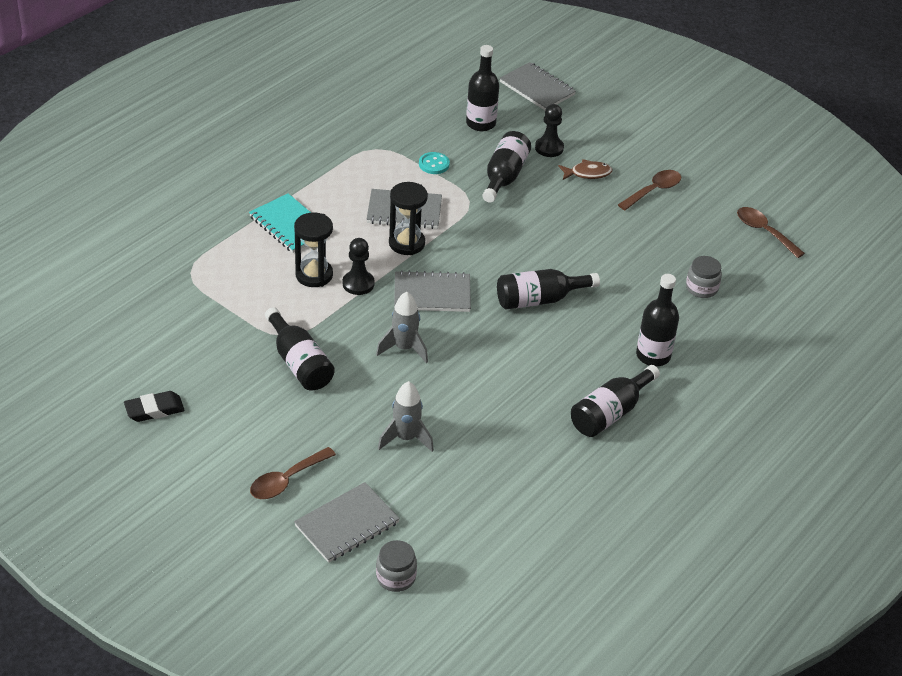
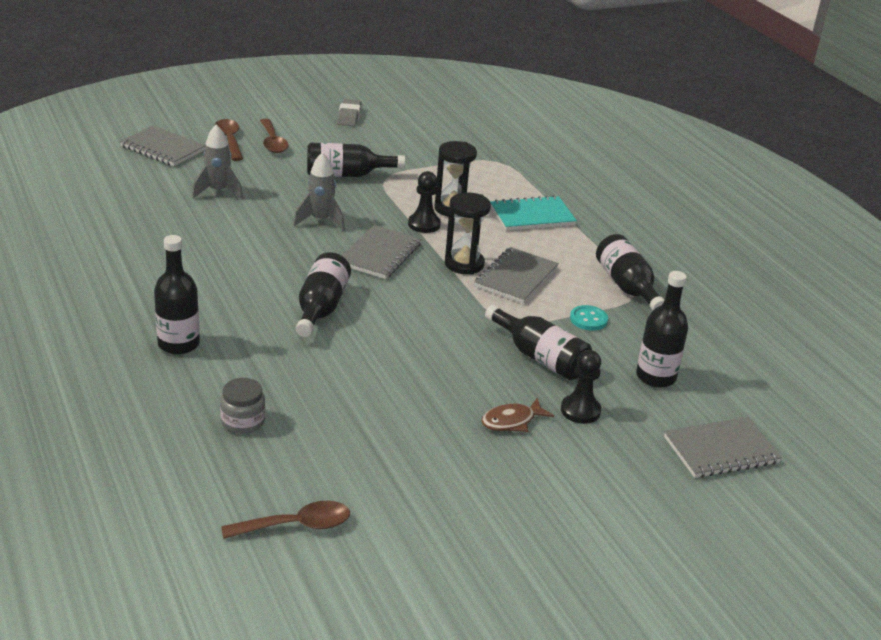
camera: 115 degrees right, 10 degrees down
(154, 410) = (349, 116): black eraser -> grey eraser
(347, 524) = (163, 148): grey notebook -> grey notebook turned 45 degrees counterclockwise
(396, 577) = (95, 151): grey jar -> none
(587, 173) = (512, 421): brown fish -> brown fish turned 45 degrees clockwise
(610, 413) = (136, 290): black bottle -> black bottle (627, 286)
(653, 191) = (445, 462): brown spoon -> brown spoon (273, 142)

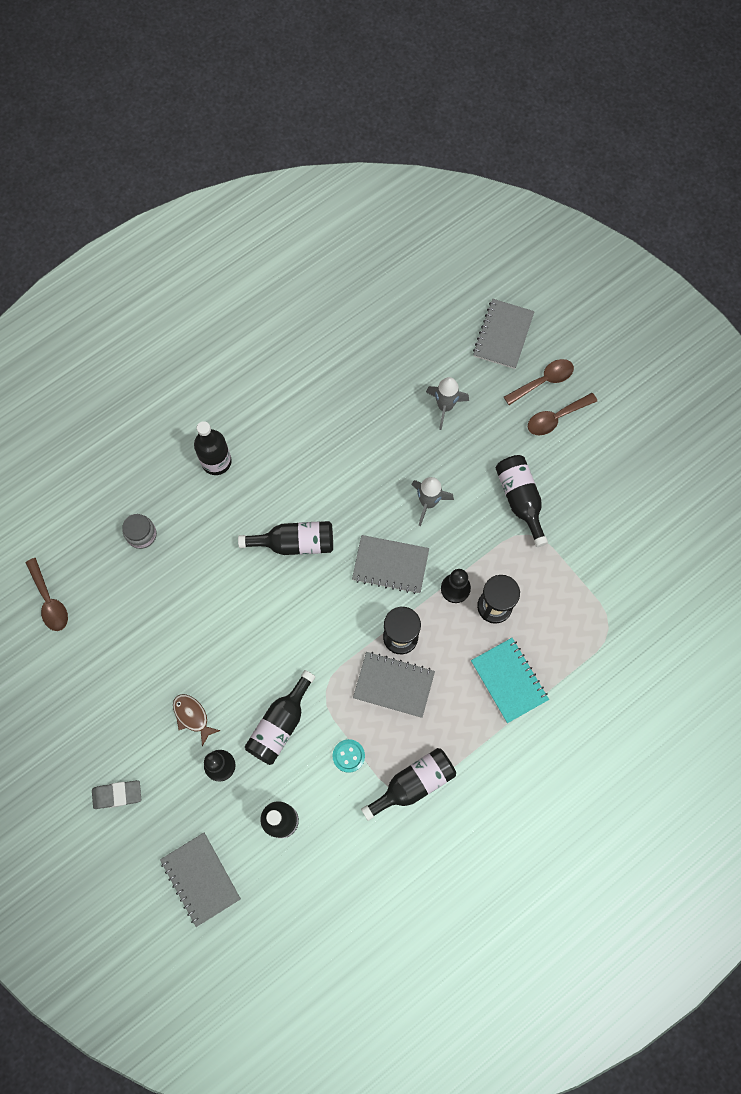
camera: 80 degrees right, 40 degrees up
(349, 116) = (643, 467): grey eraser -> grey eraser (117, 795)

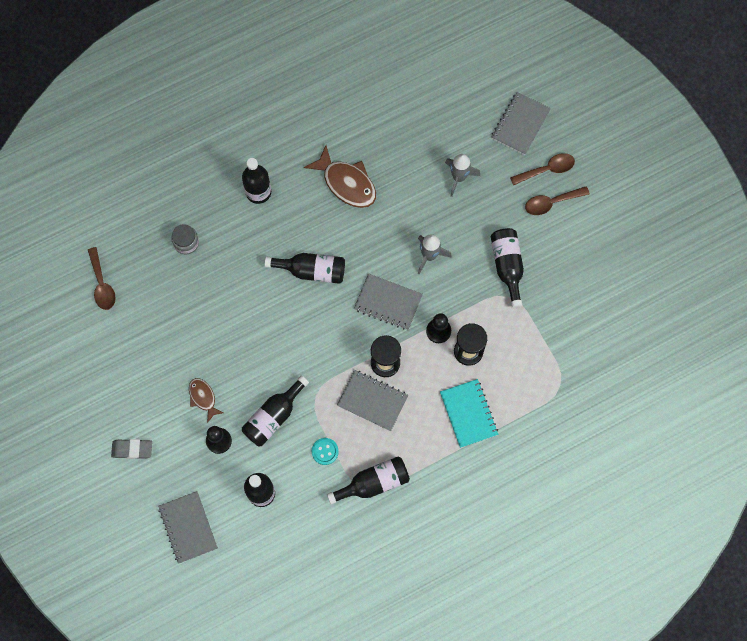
camera: 10 degrees right, 0 degrees up
(317, 434) = (346, 183): none -> brown fish

